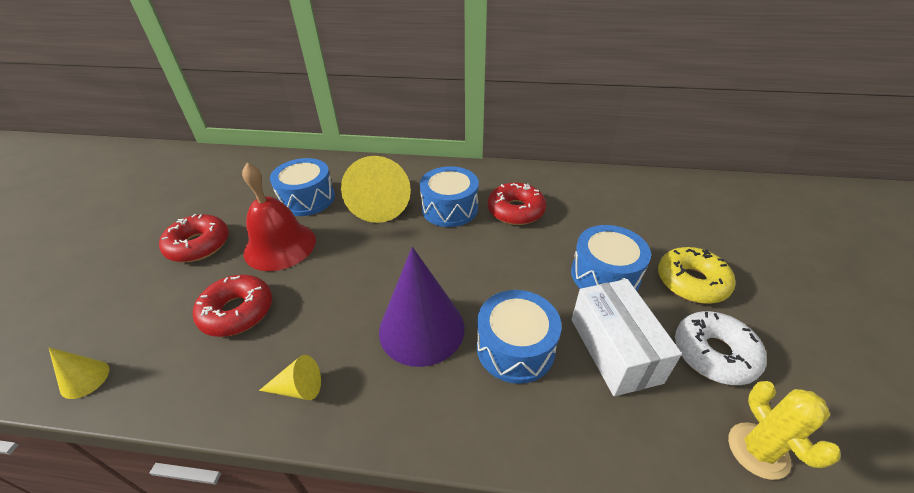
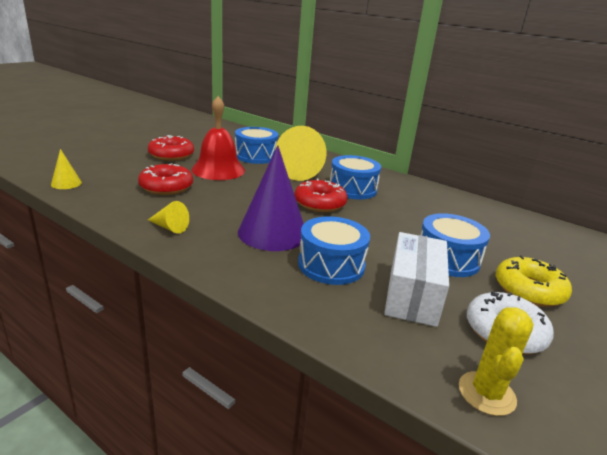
camera: 25 degrees right, 15 degrees down
(515, 211) = (405, 205): red donut -> red donut (320, 203)

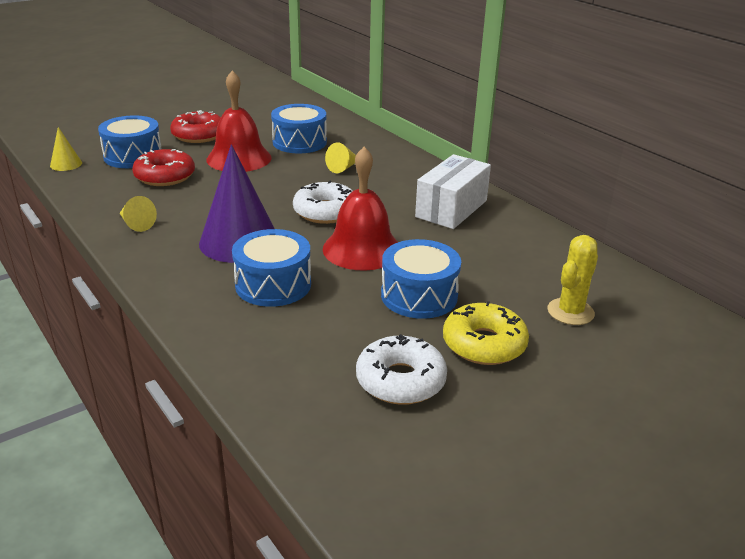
camera: 20 degrees right, 5 degrees up
(304, 171) = (343, 167): yellow cone -> yellow cone, size x0.45
(320, 203) = (325, 212): red donut -> white donut
(352, 189) = (385, 196): blue drum -> blue drum (133, 156)
(372, 228) = (362, 249): none -> red bell
(412, 295) = (333, 328): white box -> white box (451, 209)
(486, 393) = (316, 429): yellow cactus -> yellow cactus (570, 312)

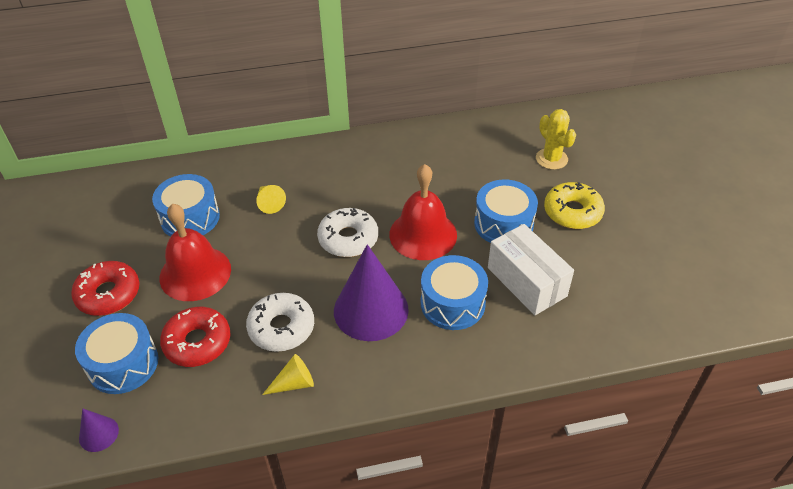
camera: 65 degrees left, 15 degrees up
(66, 164) = (98, 434): yellow cone -> purple cone
(400, 380) = (598, 266): white donut -> white donut (281, 328)
(451, 209) = (386, 163): white box -> white box (526, 282)

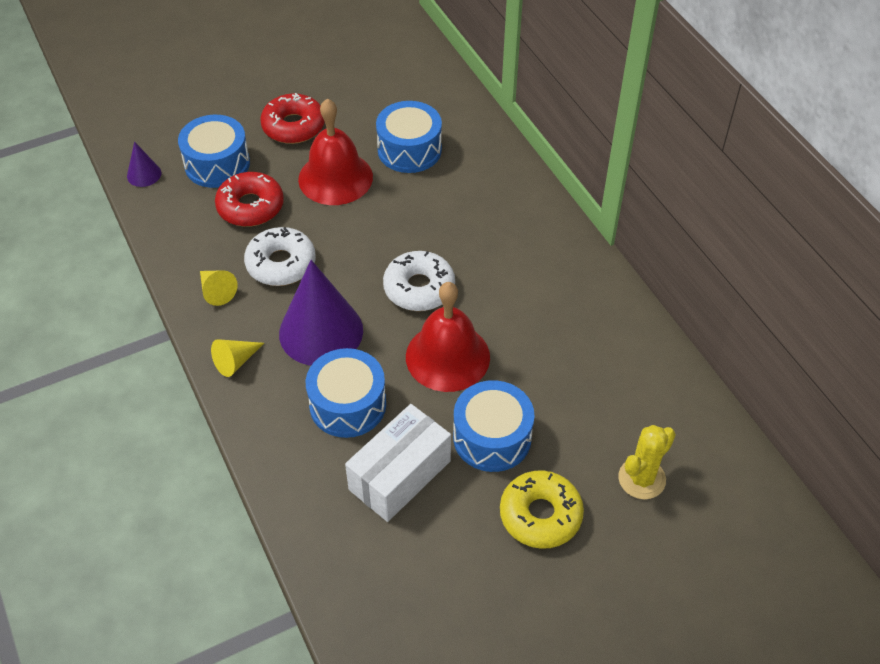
camera: 75 degrees right, 5 degrees up
(269, 203) = (452, 206): yellow cone -> yellow cone (236, 361)

